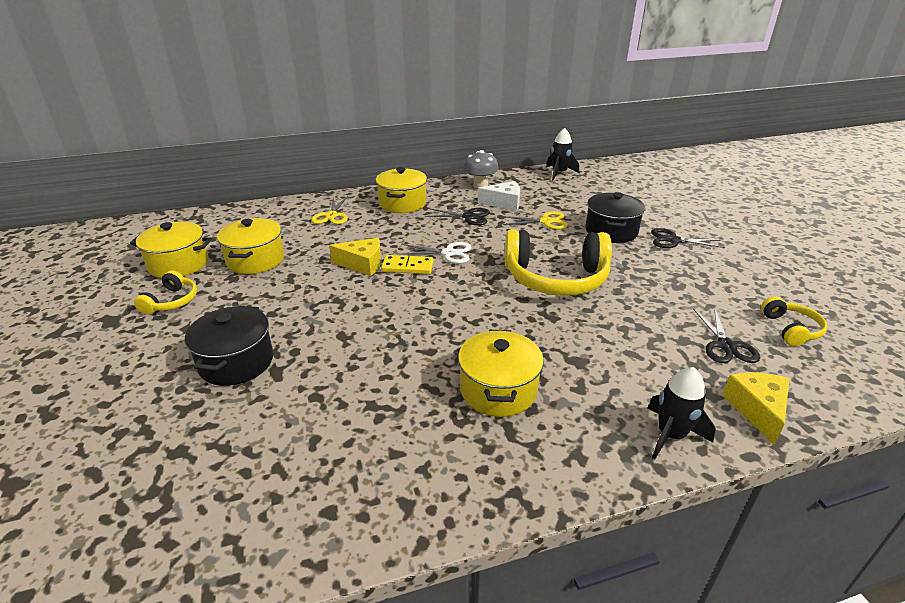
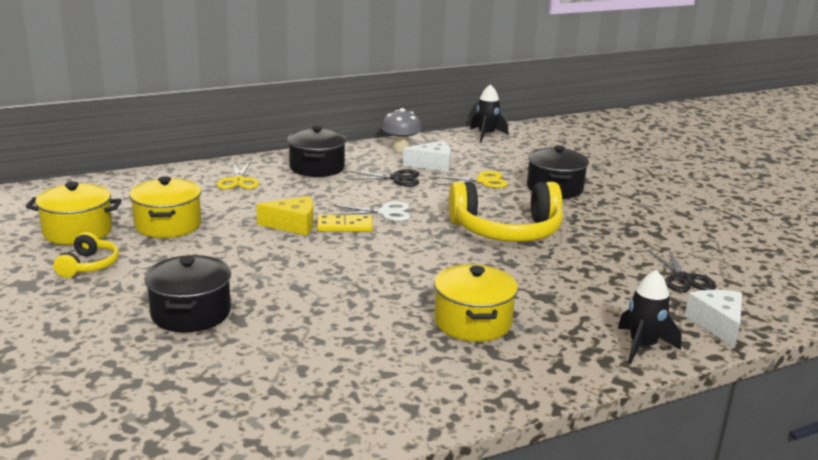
camera: 10 degrees left, 10 degrees down
(402, 203) = (317, 168): yellow pot -> black pot
(673, 240) = (620, 194): black scissors -> none
(757, 410) = (717, 324): yellow cheese -> white cheese
(790, 329) = (742, 264): yellow headphones -> none

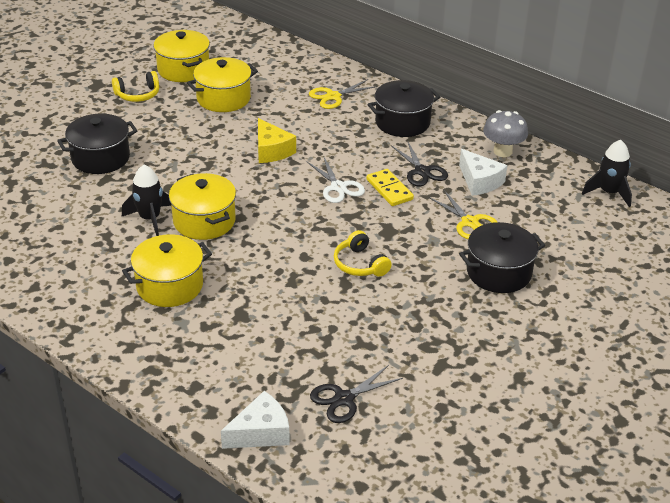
camera: 65 degrees right, 15 degrees up
(344, 226) = (292, 175): yellow domino -> yellow domino (389, 189)
(378, 281) = (204, 221): none -> yellow pot
(506, 231) = (360, 264): yellow headphones -> yellow headphones, size x0.48
(642, 346) = (189, 388): black rocket -> black rocket (150, 219)

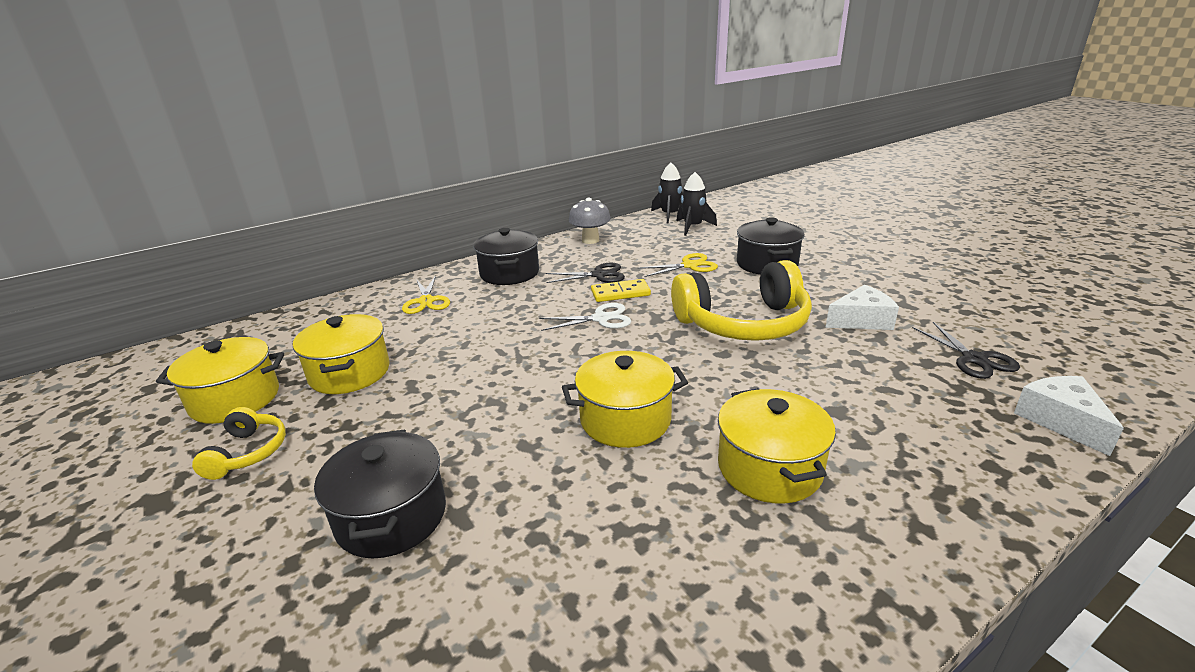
camera: 70 degrees left, 10 degrees down
(150, 219) = (597, 472): black rocket -> black rocket (693, 227)
(271, 150) = (500, 351): yellow cheese -> none
(360, 264) = (743, 323): yellow headphones -> yellow headphones, size x2.08
(479, 181) = (630, 254): white cheese -> white cheese (861, 320)

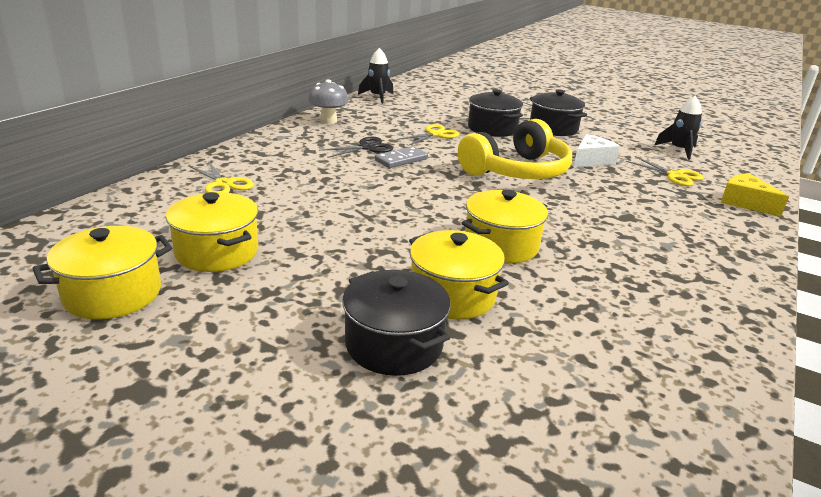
camera: 30 degrees left, 0 degrees up
(247, 452) = (190, 332): yellow headphones -> none
(509, 273) = (282, 153): black pot -> black pot (553, 128)
(601, 319) = (406, 180): white scissors -> none
(620, 293) = (401, 159): yellow domino -> grey domino
(693, 227) = (407, 105): black rocket -> black rocket (679, 150)
(769, 468) = (622, 256): yellow pot -> yellow pot (452, 295)
(974, 359) = (675, 176): black scissors -> yellow scissors
(1061, 421) = (745, 203): white cheese -> yellow cheese

